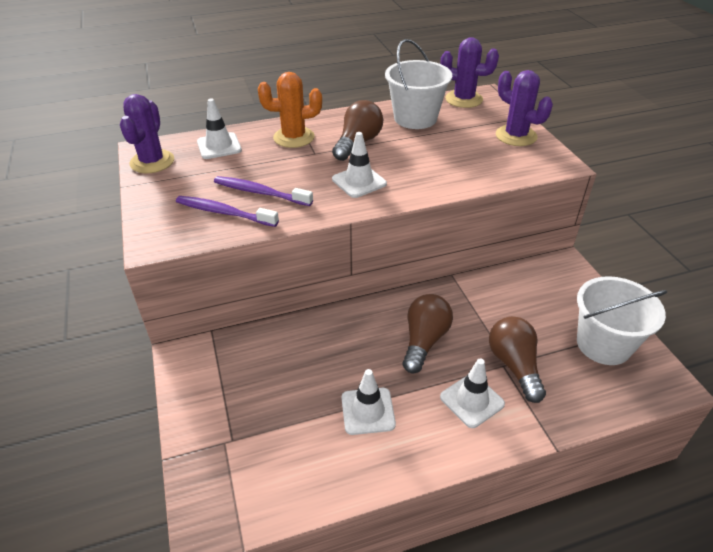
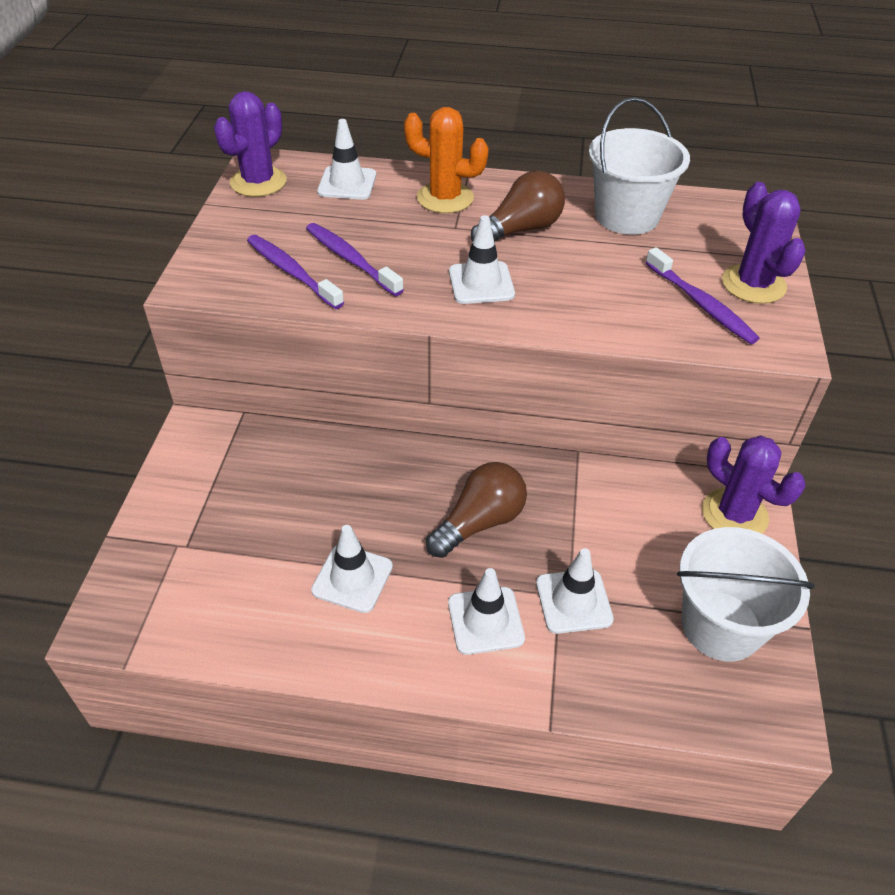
camera: 25 degrees right, 5 degrees up
(463, 99) = (721, 207): purple cactus -> purple cactus (734, 514)
(497, 155) = (701, 304): none -> purple toothbrush
(514, 365) = (573, 601): brown light bulb -> white traffic cone

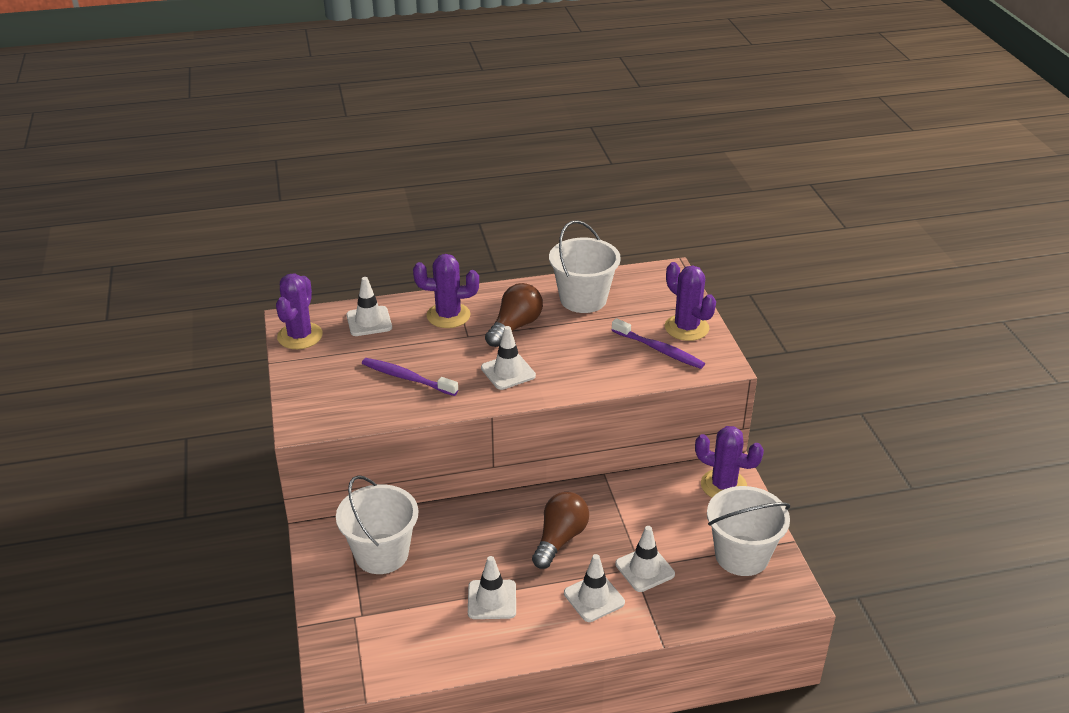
camera: 20 degrees left, 10 degrees down
(253, 473) = (381, 554): none -> white bucket
(292, 272) = (370, 397): purple toothbrush -> none
(445, 198) = (448, 315): orange cactus -> purple cactus

